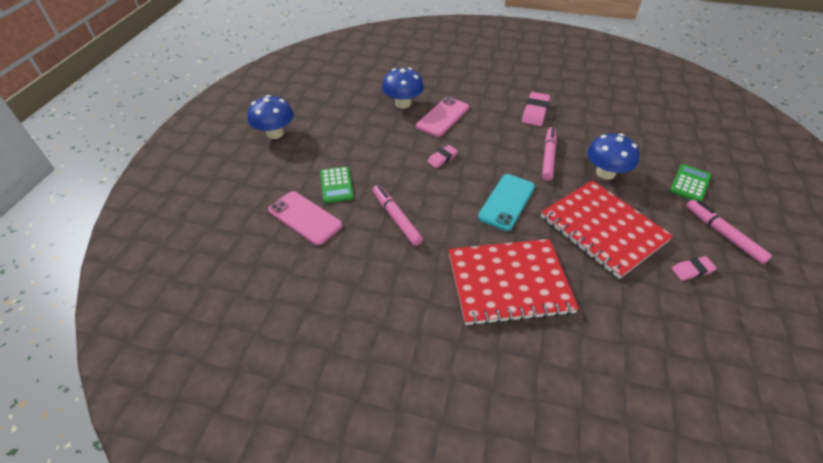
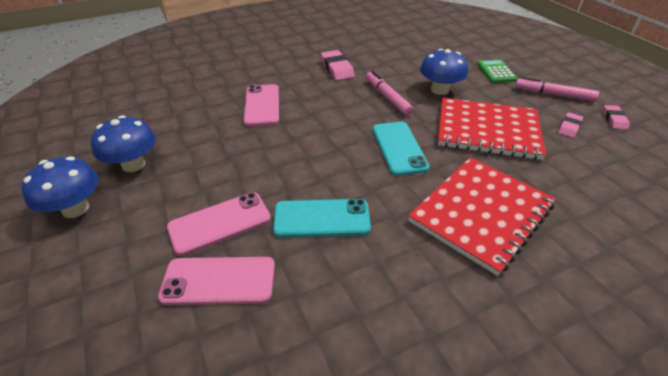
camera: 40 degrees left, 5 degrees down
(336, 185) = (219, 223): green calculator -> pink phone
(396, 218) = (322, 218): pink marker -> turquoise phone
(403, 103) = (208, 110): blue mushroom -> blue mushroom (133, 164)
(442, 158) = (302, 140): pink eraser -> pink eraser (614, 119)

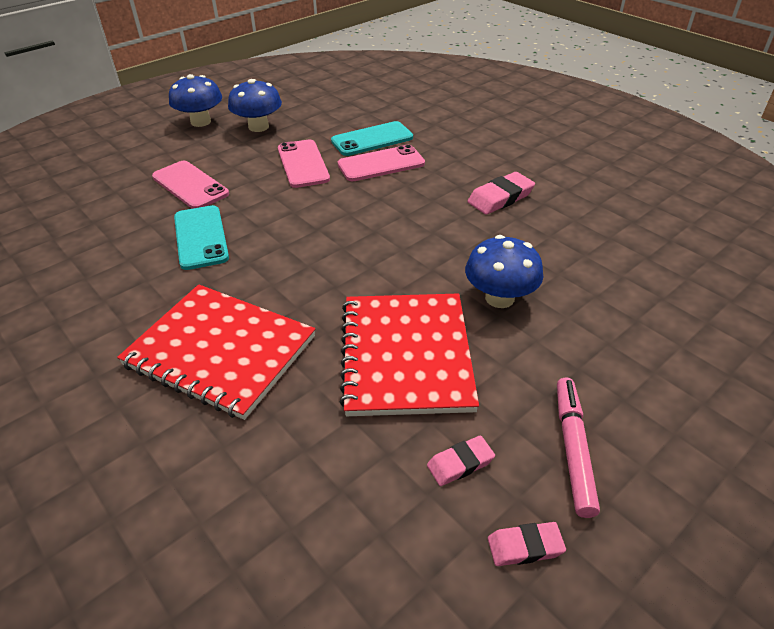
camera: 75 degrees right, 0 degrees up
(219, 281) = (126, 201): pink phone -> pink phone (303, 164)
(387, 97) = (448, 250): pink marker -> none
(399, 148) = (332, 273): turquoise phone -> turquoise phone (372, 139)
(496, 72) = (611, 364): green calculator -> none
(569, 127) = (460, 463): pink eraser -> pink eraser turned 45 degrees counterclockwise

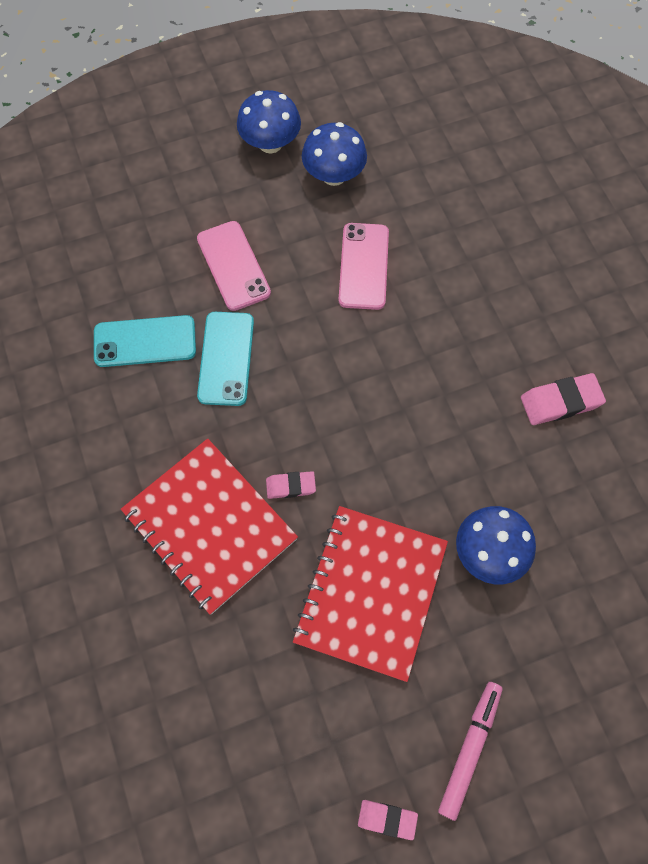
camera: 20 degrees right, 25 degrees up
(372, 139) = (458, 244): turquoise phone -> turquoise phone (145, 342)
(381, 164) = (451, 295): pink phone -> none
(460, 463) = (370, 726): pink eraser -> pink eraser (291, 486)

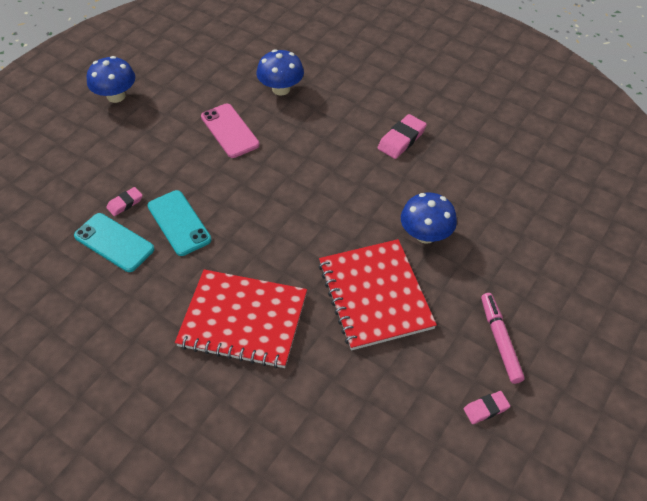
camera: 35 degrees left, 15 degrees down
(145, 342) = (114, 242): turquoise phone -> turquoise phone turned 75 degrees clockwise
(233, 266) = (143, 171): pink phone -> none
(291, 486) = (278, 268): pink eraser -> pink eraser (125, 203)
(334, 175) = (172, 94): blue mushroom -> blue mushroom (281, 89)

